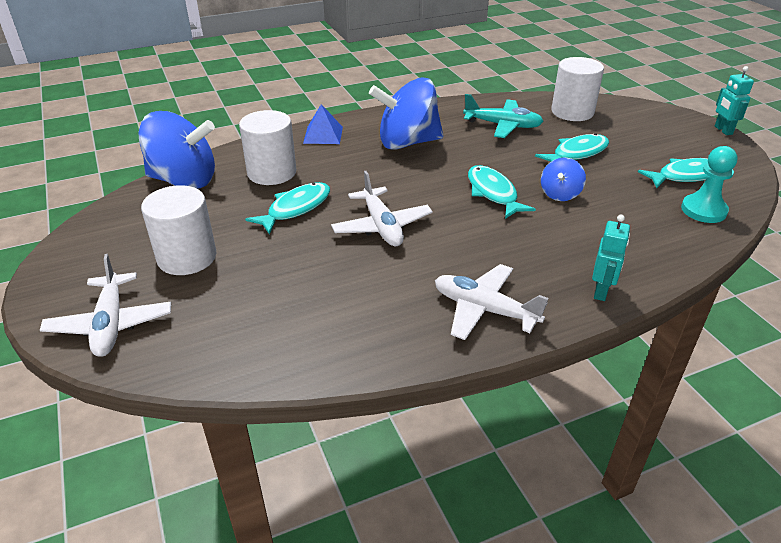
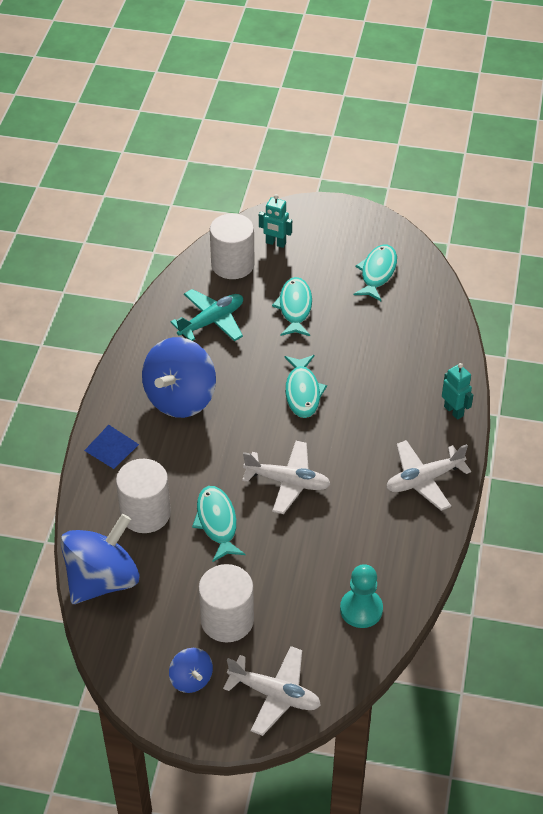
camera: 55 degrees left, 10 degrees up
(493, 193) = (302, 392): turquoise fish -> turquoise fish turned 105 degrees counterclockwise
(560, 194) = (337, 356): blue spinning top -> blue spinning top (191, 679)
(703, 210) = (421, 297): turquoise pawn -> turquoise pawn (361, 609)
(723, 130) = (342, 203): turquoise robot -> turquoise robot (275, 243)

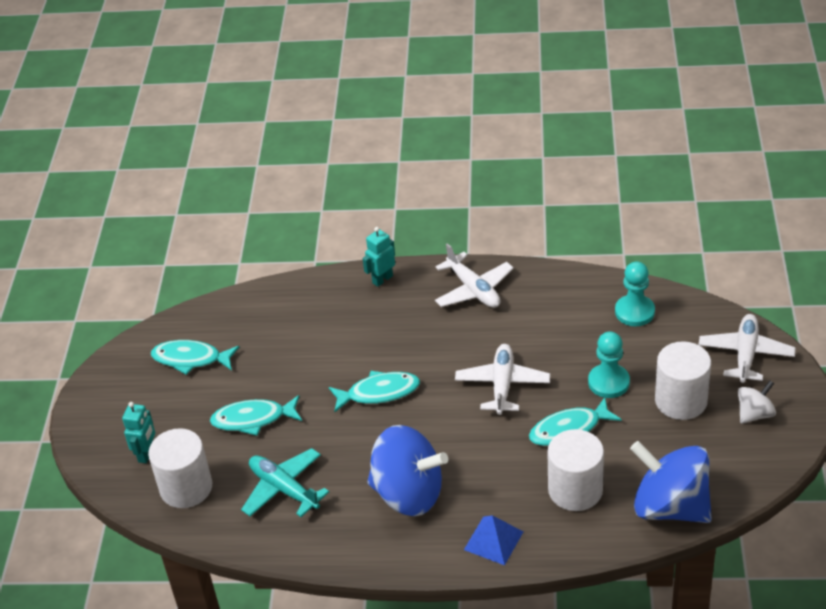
camera: 95 degrees left, 5 degrees down
(191, 679) = (754, 414): blue spinning top -> white spinning top
(268, 566) = (608, 382): none -> turquoise pawn

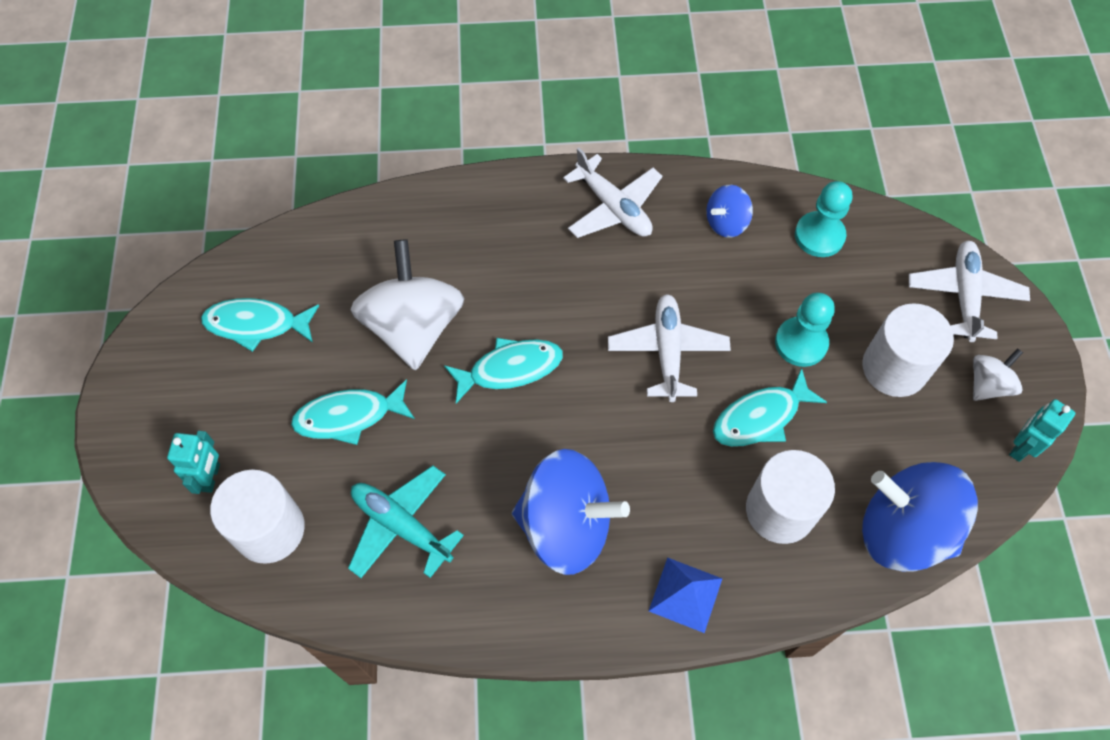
camera: 10 degrees left, 20 degrees up
(309, 363) = (413, 326): none -> white spinning top
(382, 279) = (495, 194): turquoise robot -> turquoise robot (1020, 447)
(561, 301) = (726, 222): none -> blue spinning top

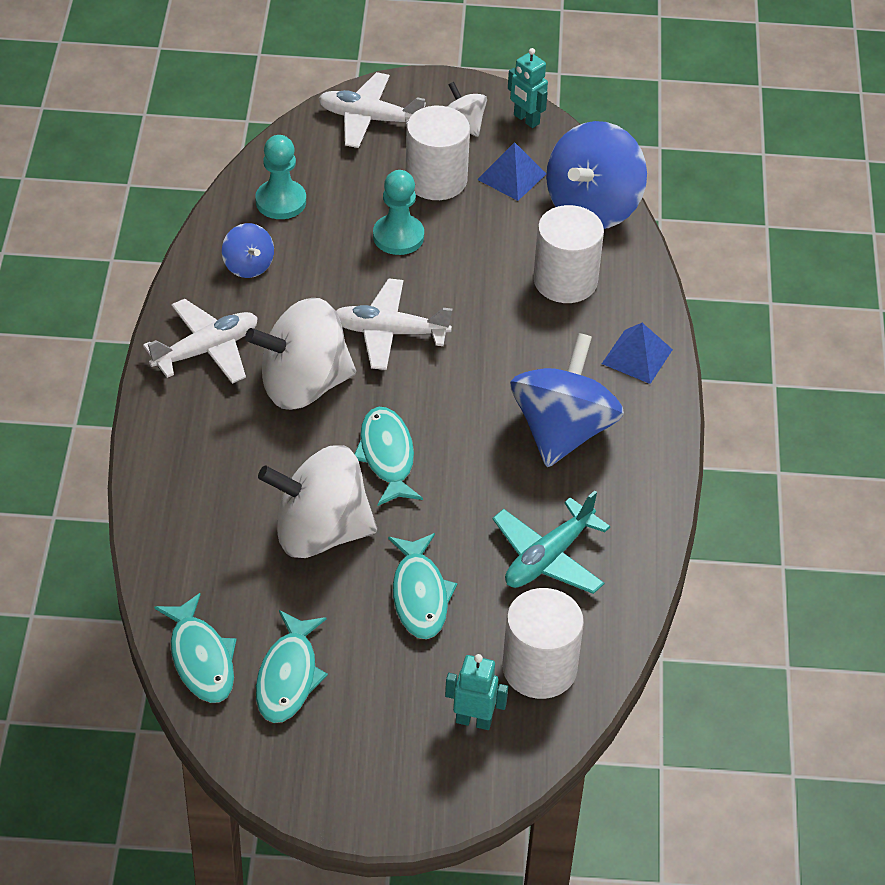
camera: 85 degrees left, 15 degrees down
(585, 289) = (303, 385): none -> white spinning top
(761, 417) = (471, 278): turquoise fish -> turquoise fish (201, 658)
(924, 441) = (511, 176): none -> blue pyramid

